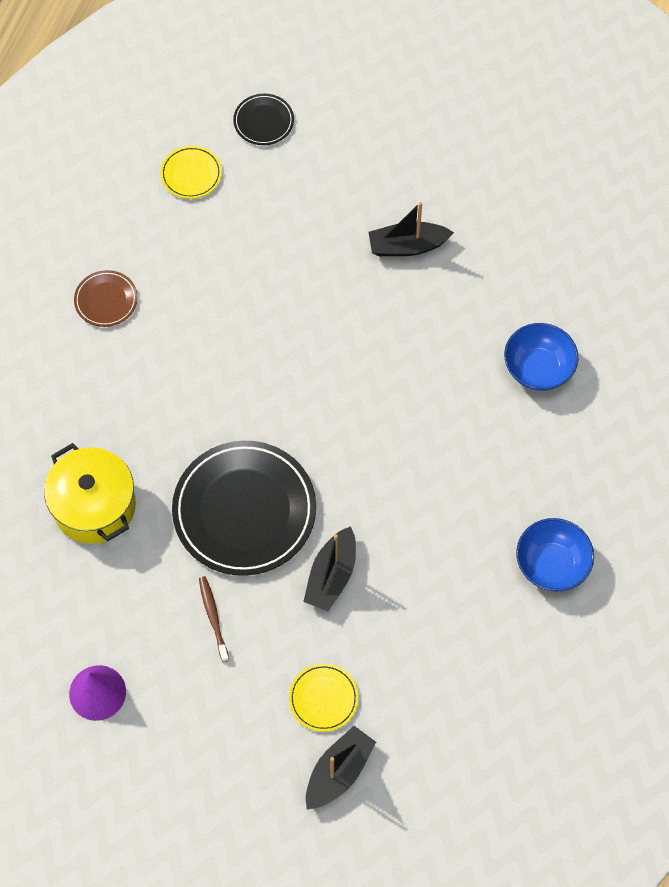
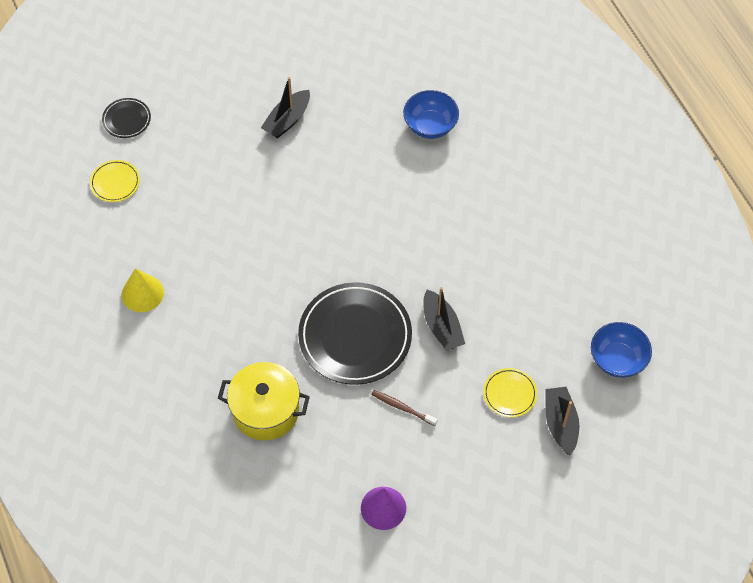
camera: 45 degrees left, 5 degrees down
(106, 300) = (142, 293): brown plate -> yellow cone
(551, 564) = (549, 218): blue bowl -> blue bowl (617, 359)

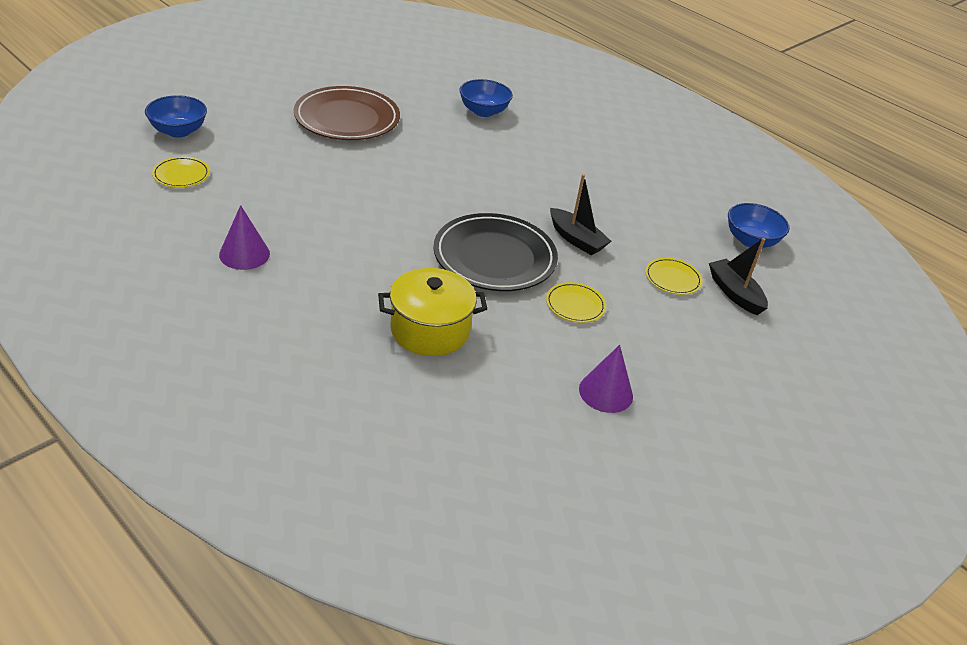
camera: 25 degrees left, 20 degrees down
(126, 119) = (178, 131): black plate -> blue bowl
(142, 293) = (244, 254): yellow cone -> purple cone
(287, 120) = (347, 118): black boat -> brown plate
(402, 407) = (575, 305): brown toothbrush -> yellow plate

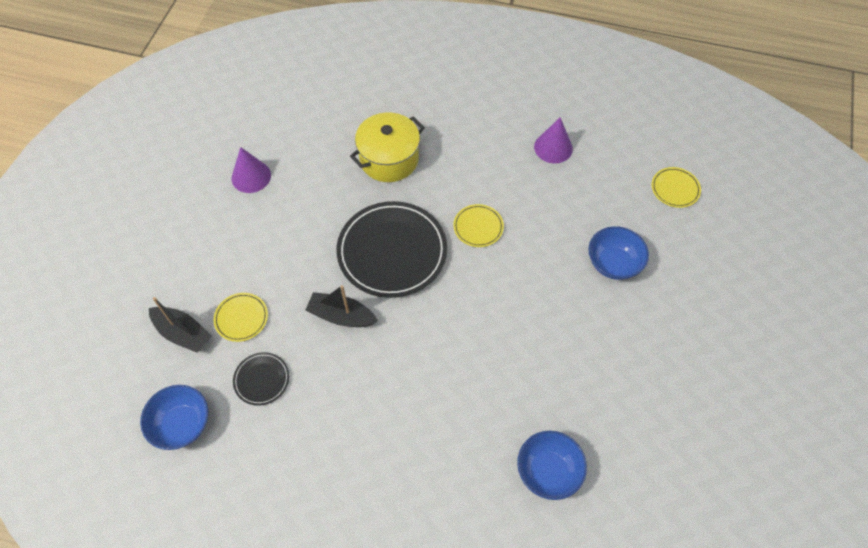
camera: 155 degrees right, 20 degrees up
(178, 131) = (739, 233): blue bowl -> blue bowl (613, 263)
(347, 118) = (649, 351): brown plate -> none
(575, 305) = (306, 239): yellow plate -> yellow plate (478, 227)
(671, 235) = (262, 379): none -> black plate

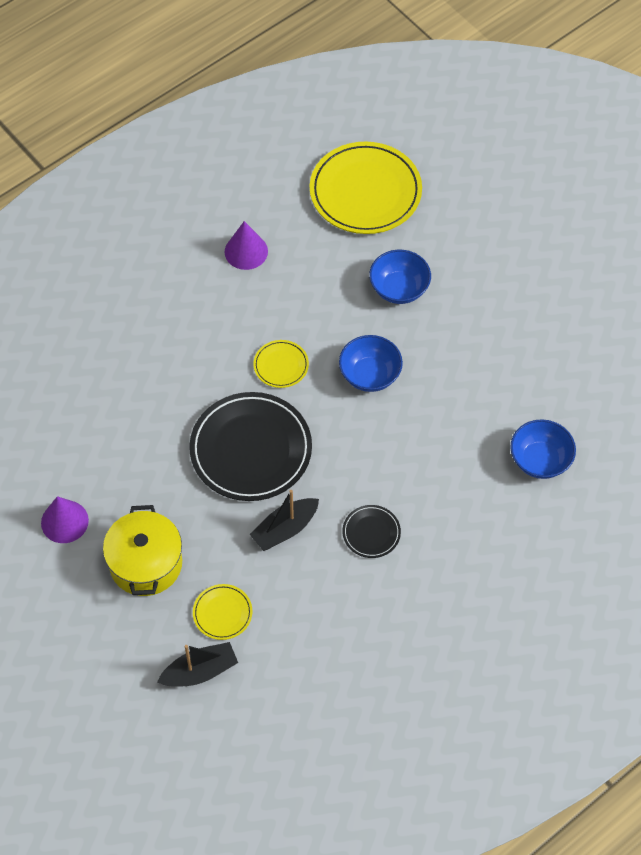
camera: 55 degrees left, 0 degrees up
(182, 424) = (294, 716): blue bowl -> blue bowl (370, 375)
(262, 379) = (299, 628): black plate -> black plate (371, 533)
(389, 159) = (145, 391): yellow pot -> yellow pot (146, 563)
(675, 189) = (365, 192): yellow plate -> yellow plate, size x2.15

